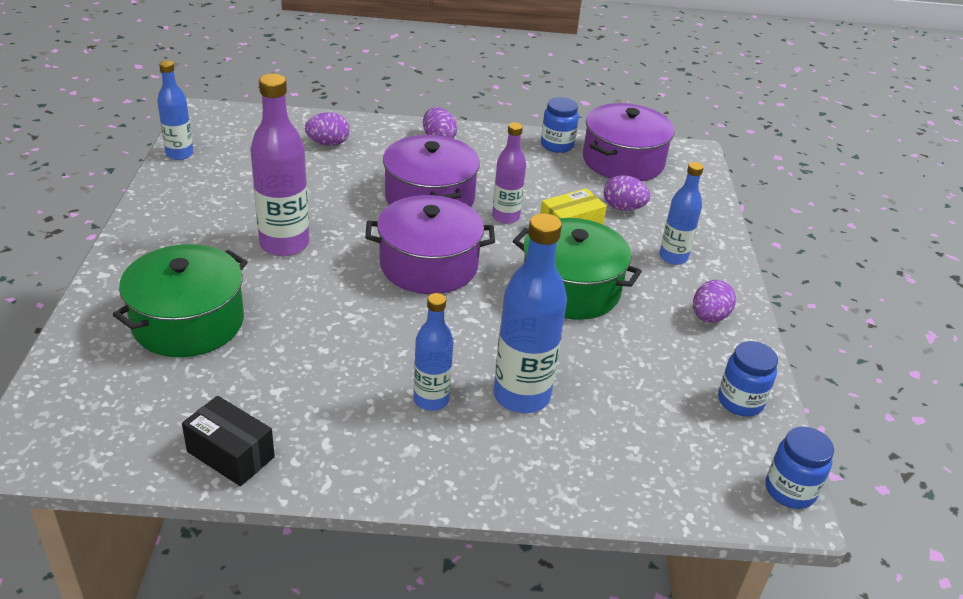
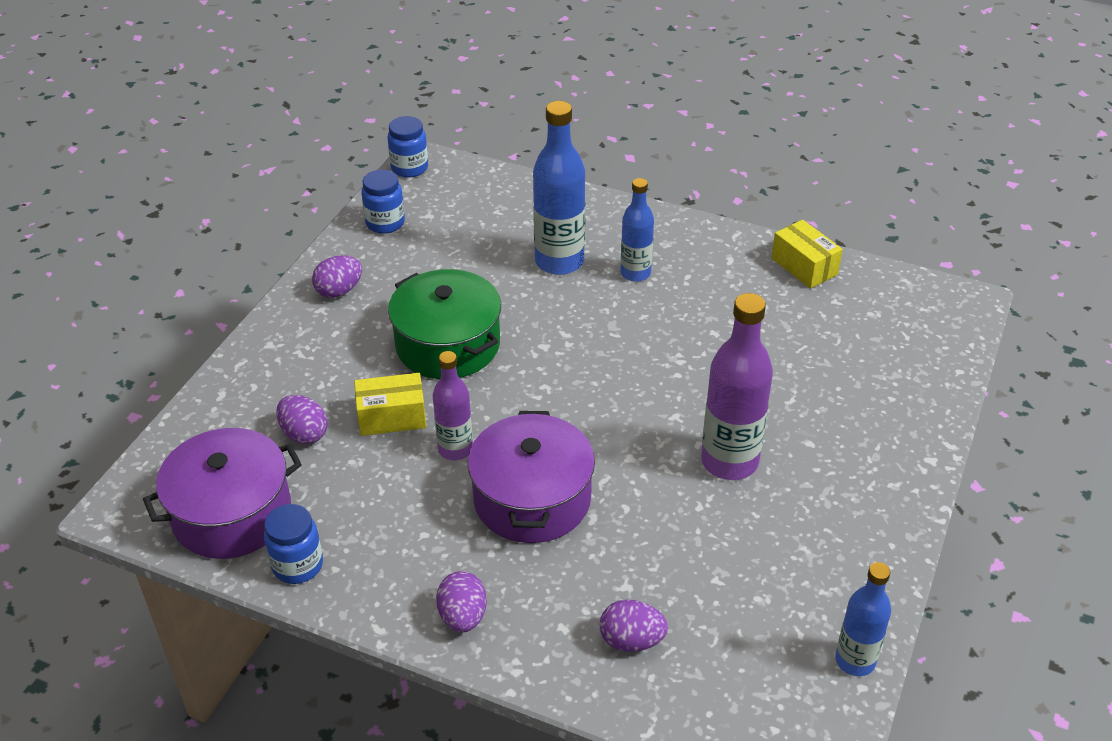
camera: 155 degrees left, 5 degrees up
(188, 322) = (838, 384): green pot -> none
(230, 454) = (804, 266): black box -> yellow box
(429, 265) = (578, 401): purple pot -> none
(673, 257) = (310, 358): blue bottle -> none

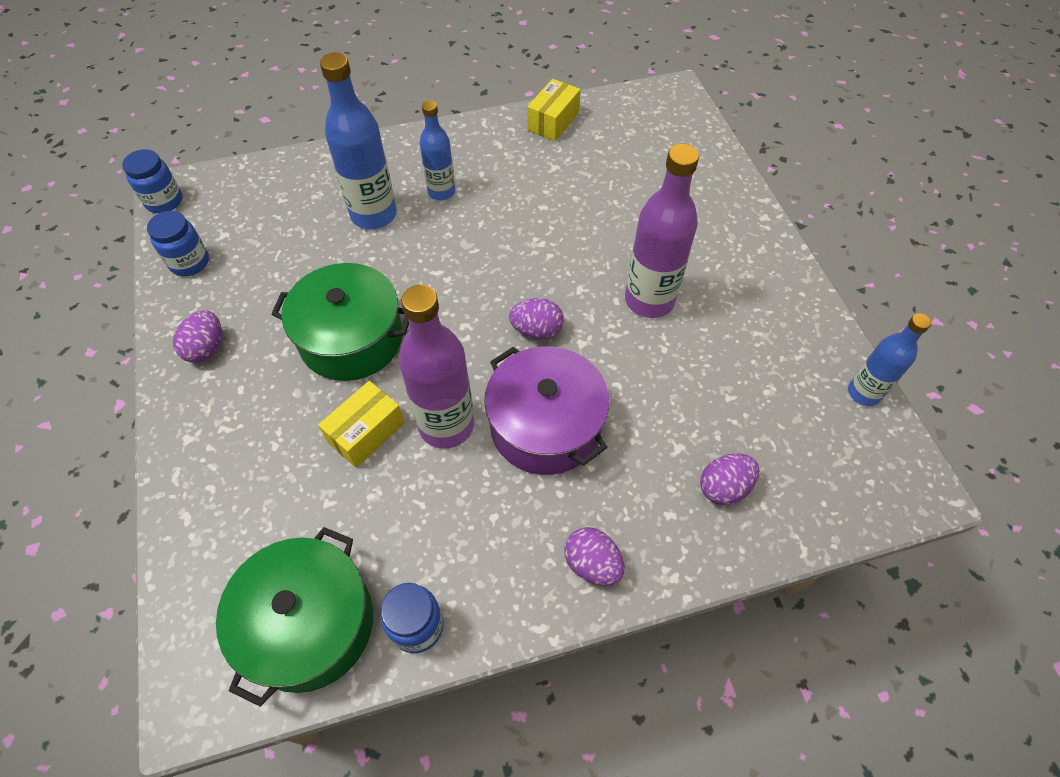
camera: 40 degrees left, 15 degrees up
(232, 513) = (309, 624): purple pot -> green pot
(304, 434) = (303, 500): purple egg -> purple egg (536, 330)
(455, 449) = (446, 425): purple bottle -> purple bottle, size x1.63
(804, 266) = (553, 121): yellow box -> yellow box turned 75 degrees counterclockwise

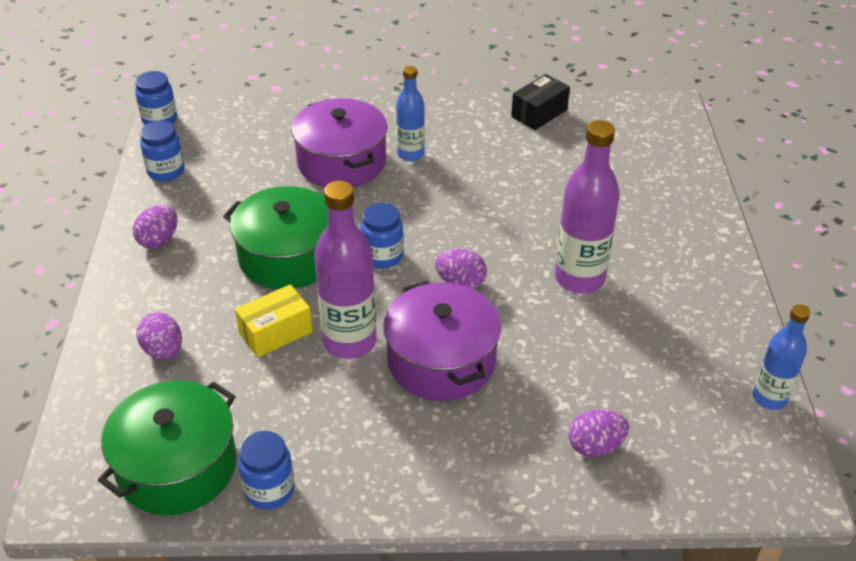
camera: 15 degrees right, 15 degrees down
(374, 215) = (341, 162): blue bottle -> purple pot
(449, 316) = (382, 256): none -> blue jar
(553, 121) = (539, 113): yellow box -> black box
(592, 564) = (445, 479): purple egg -> purple egg (163, 351)

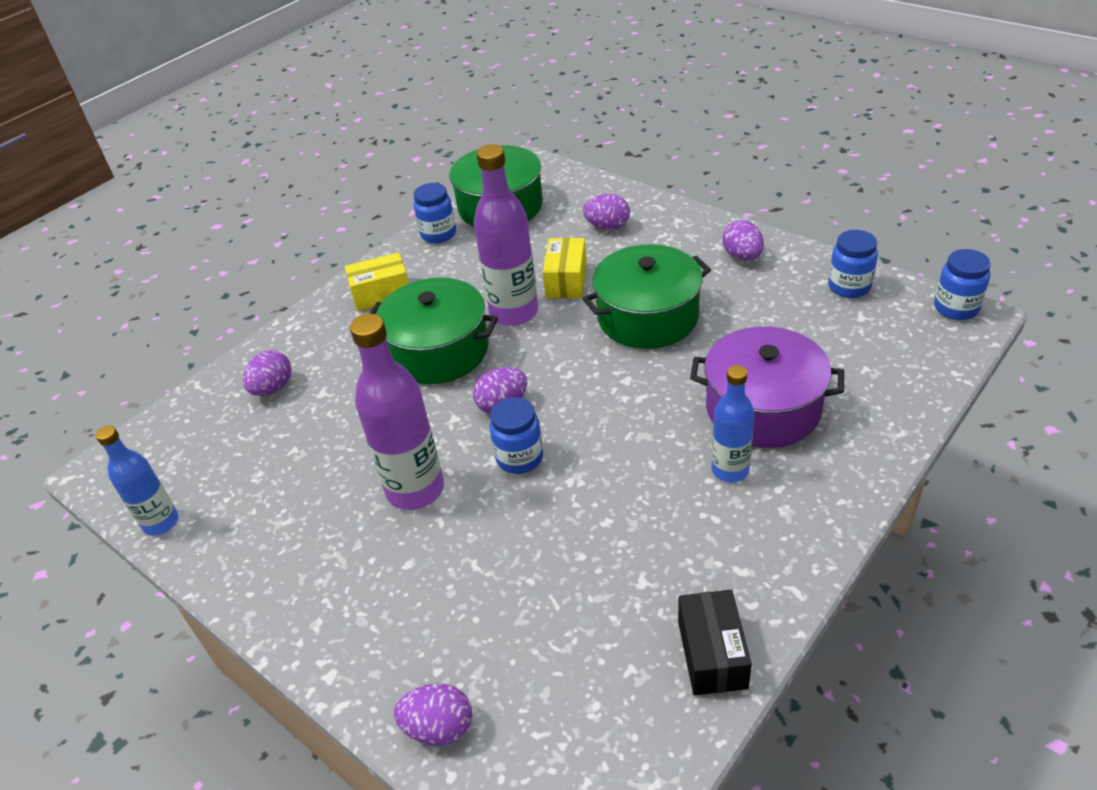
camera: 135 degrees right, 0 degrees up
(382, 256) = (588, 372): blue jar -> blue jar (519, 458)
(407, 464) = (381, 294): none -> yellow box
(441, 361) = (438, 350): purple pot -> green pot
(688, 175) = (439, 727): none -> purple egg

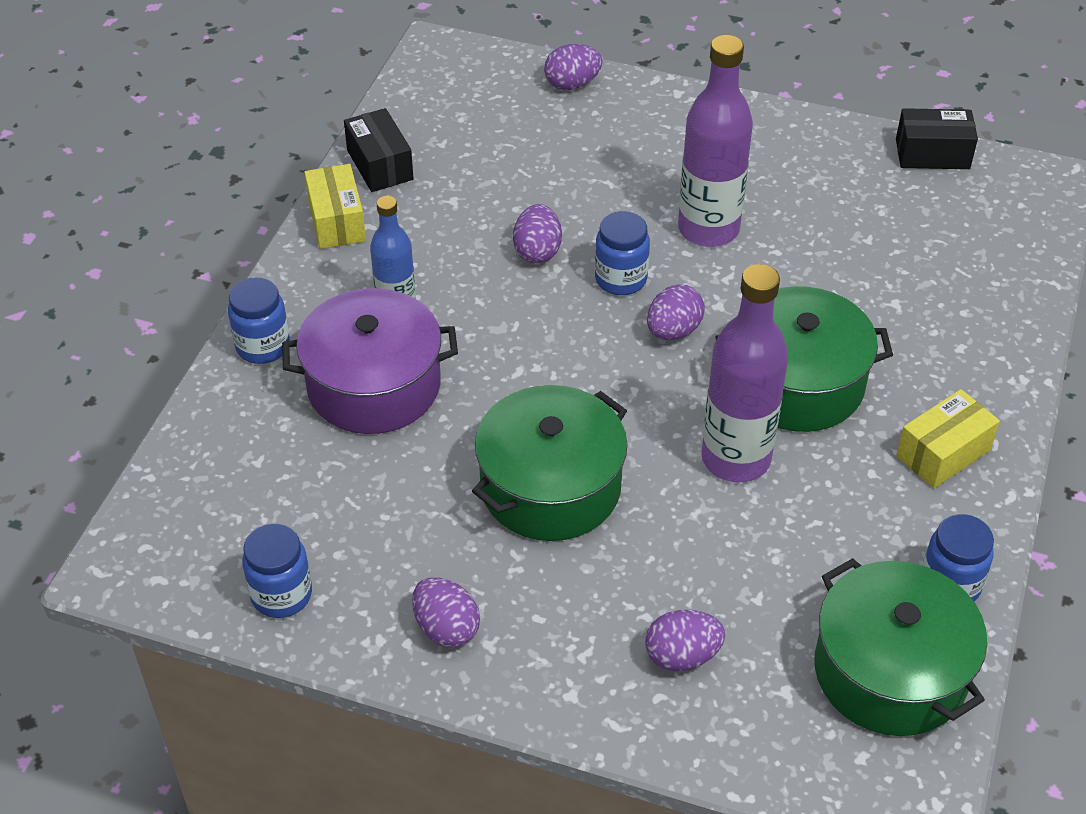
camera: 155 degrees right, 5 degrees up
(161, 523) = (932, 154): blue bottle -> black box
(273, 388) = (959, 297): purple egg -> purple egg (537, 251)
(566, 280) = (692, 528): yellow box -> yellow box (337, 221)
(956, 308) = (135, 583): blue jar -> blue jar (263, 346)

